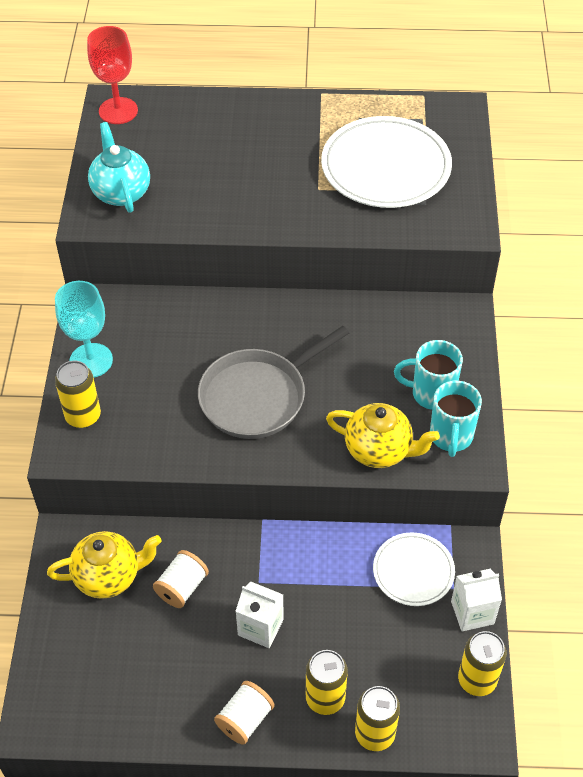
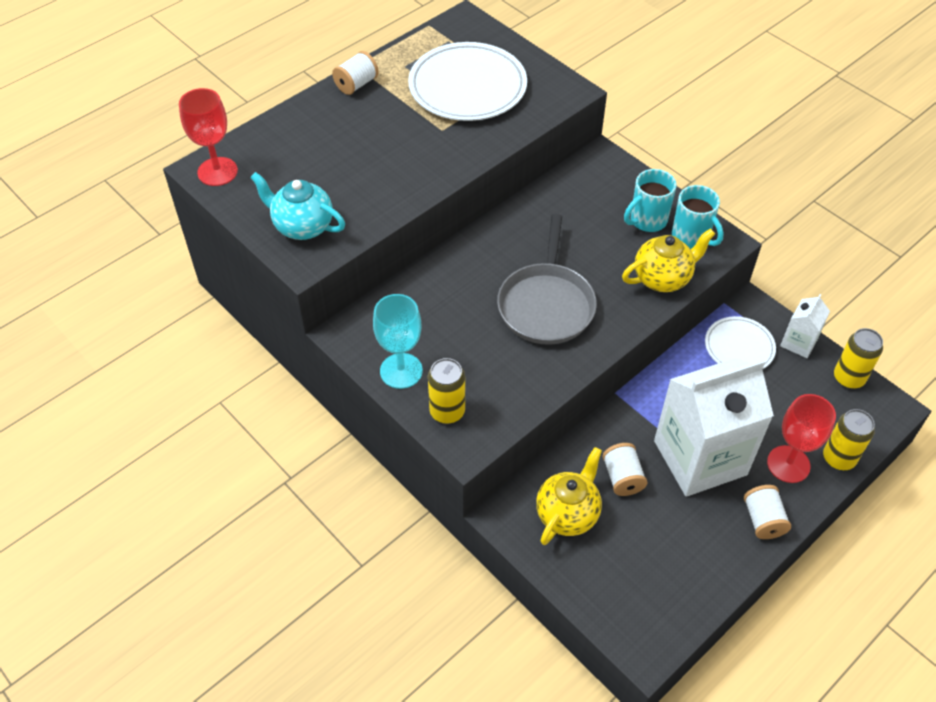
camera: 45 degrees left, 0 degrees up
(260, 627) = (700, 458): white carton -> white carton, size x2.23
(301, 108) = (356, 84): none -> white spool
(325, 698) = (788, 464): yellow can -> red goblet

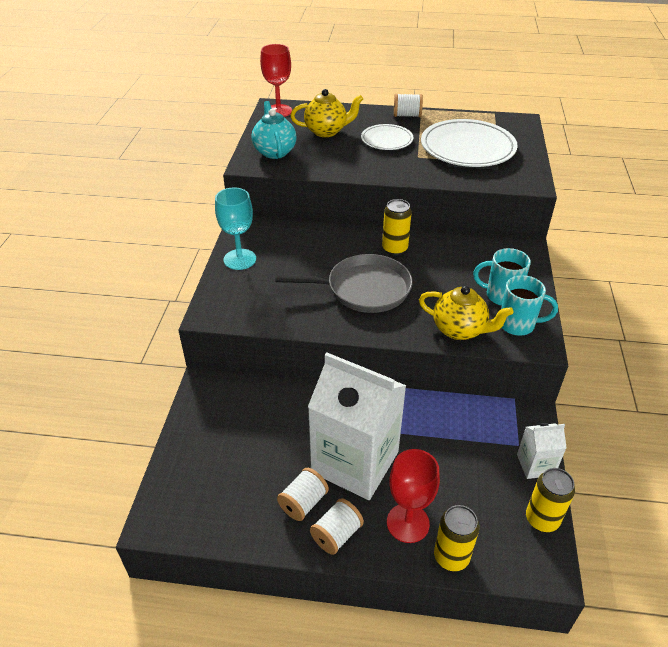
camera: 50 degrees right, 10 degrees down
(447, 411) = (228, 293): yellow can -> yellow can (394, 249)
(546, 305) = (364, 289): grey pan -> grey pan turned 150 degrees counterclockwise
(567, 514) = (234, 415): yellow teapot -> yellow teapot (326, 131)
(622, 477) = (292, 427): white spool -> white spool (303, 503)
(691, 237) = (518, 325): turquoise mug -> turquoise mug turned 90 degrees counterclockwise
(739, 347) = (484, 430): white plate -> white plate (387, 140)

